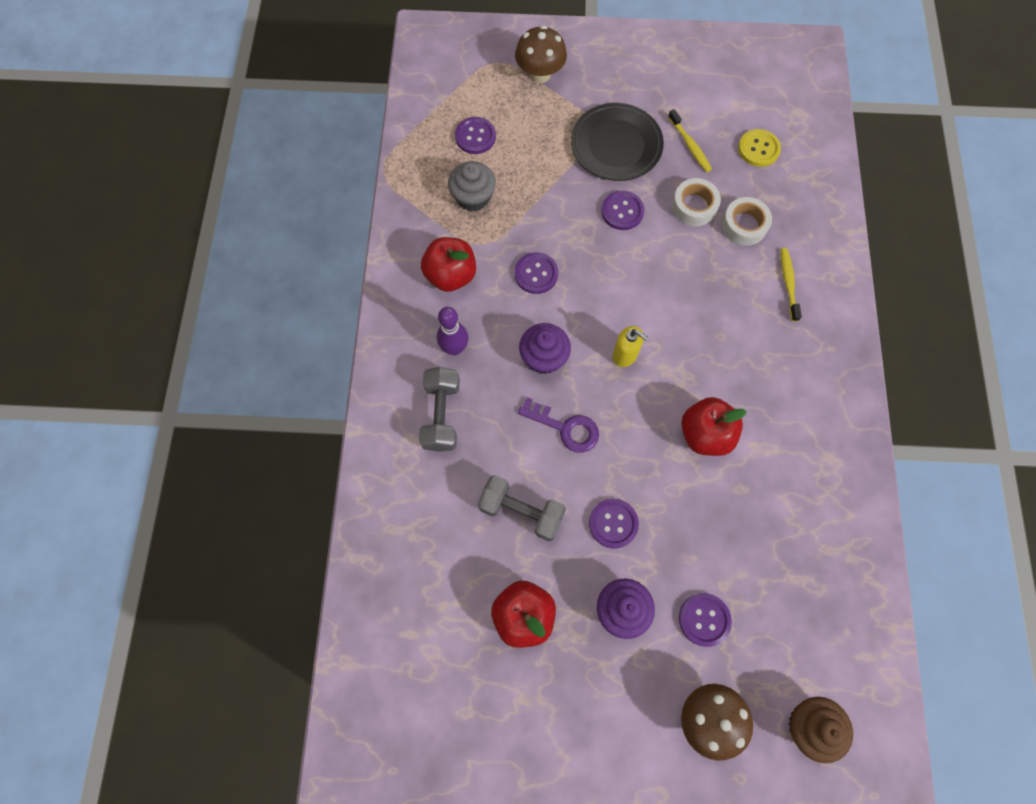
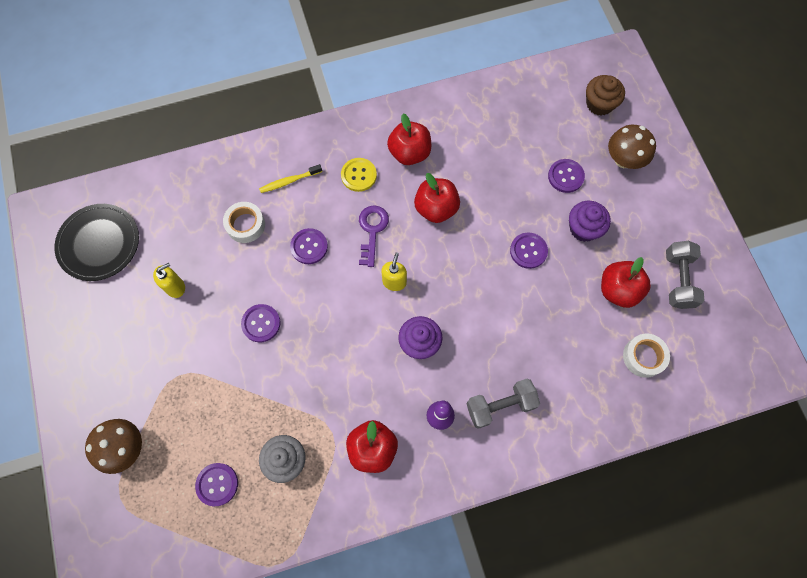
camera: 110 degrees left, 0 degrees up
(521, 511) = (548, 317): grey dumbbell -> grey dumbbell (678, 280)
(536, 274) = (346, 375): purple button -> purple button (309, 247)
(565, 428) = (471, 307): purple key -> purple key (372, 230)
(616, 145) = (192, 350): black plate -> black plate (99, 243)
(690, 145) = (175, 287): yellow toothbrush -> yellow soap dispenser
(694, 206) = (238, 267): white tape -> white tape (643, 357)
(758, 149) = (164, 231): yellow button -> yellow button (359, 175)
(793, 430) = (409, 153): none -> red apple

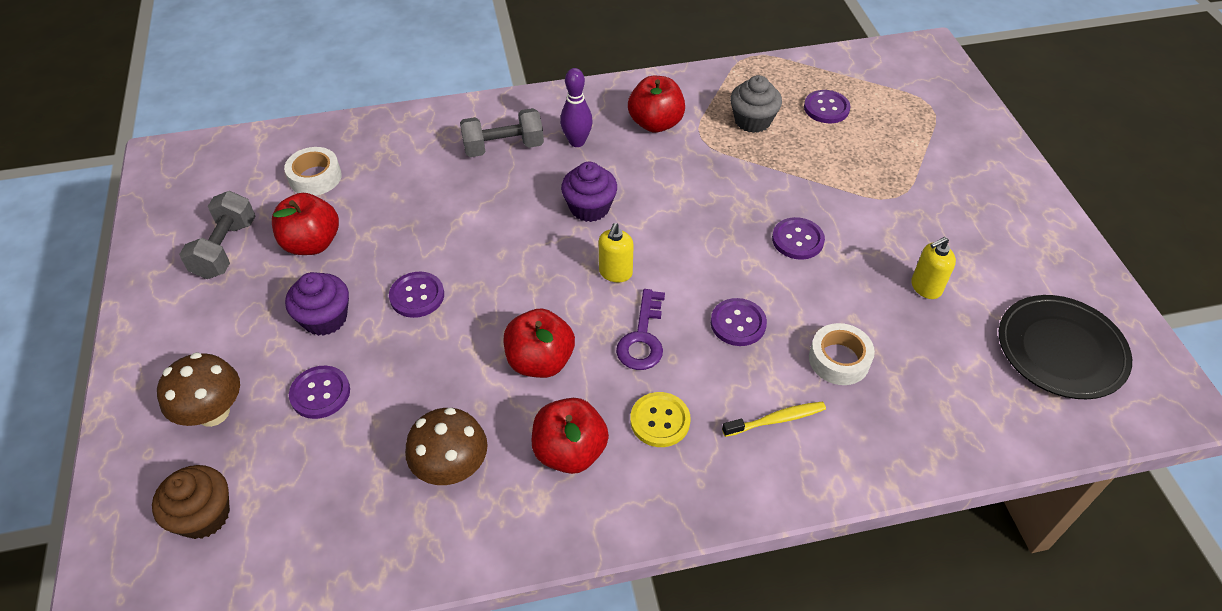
camera: 175 degrees left, 20 degrees down
(125, 448) = (938, 140): brown mushroom -> brown mushroom (452, 468)

